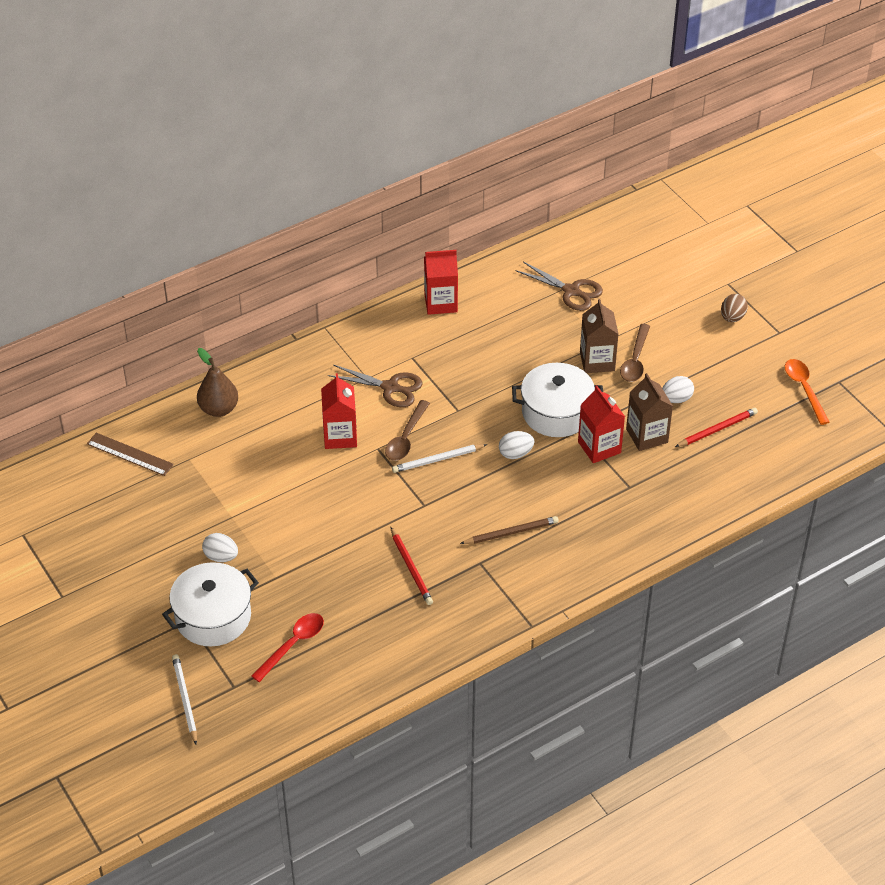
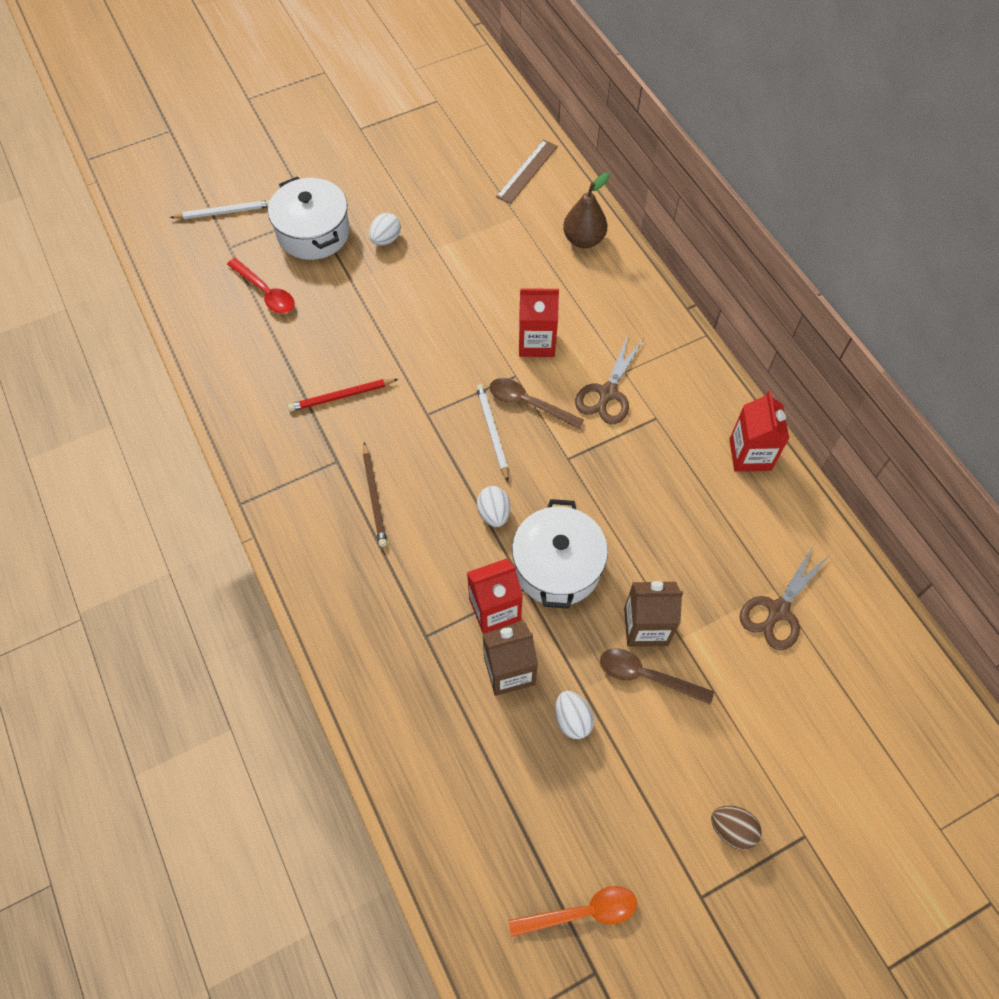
camera: 95 degrees right, 15 degrees up
(717, 429) = (513, 766): red pencil -> none

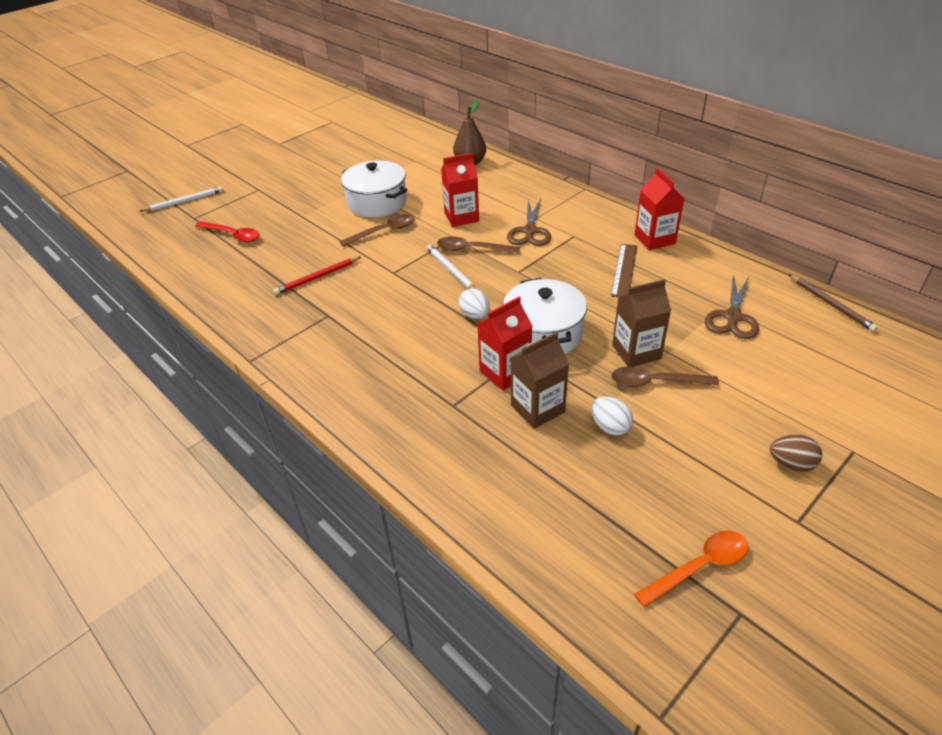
camera: 15 degrees left, 20 degrees down
(313, 233) = (261, 198): white pot -> white pot (377, 202)
(374, 496) = (369, 328): brown pencil -> brown pencil (831, 304)
(386, 239) = (320, 190): white egg -> none
(437, 340) = (383, 231): none -> brown spoon
(527, 171) = (412, 140): brown ruler -> brown ruler (624, 270)

